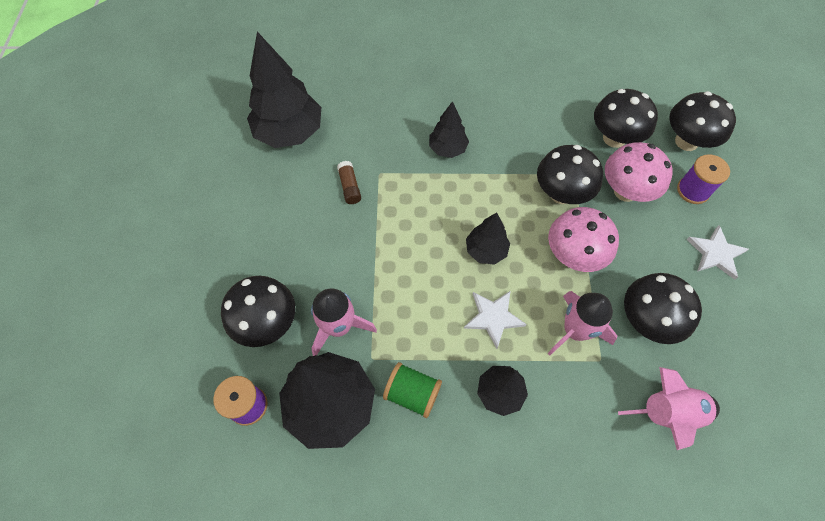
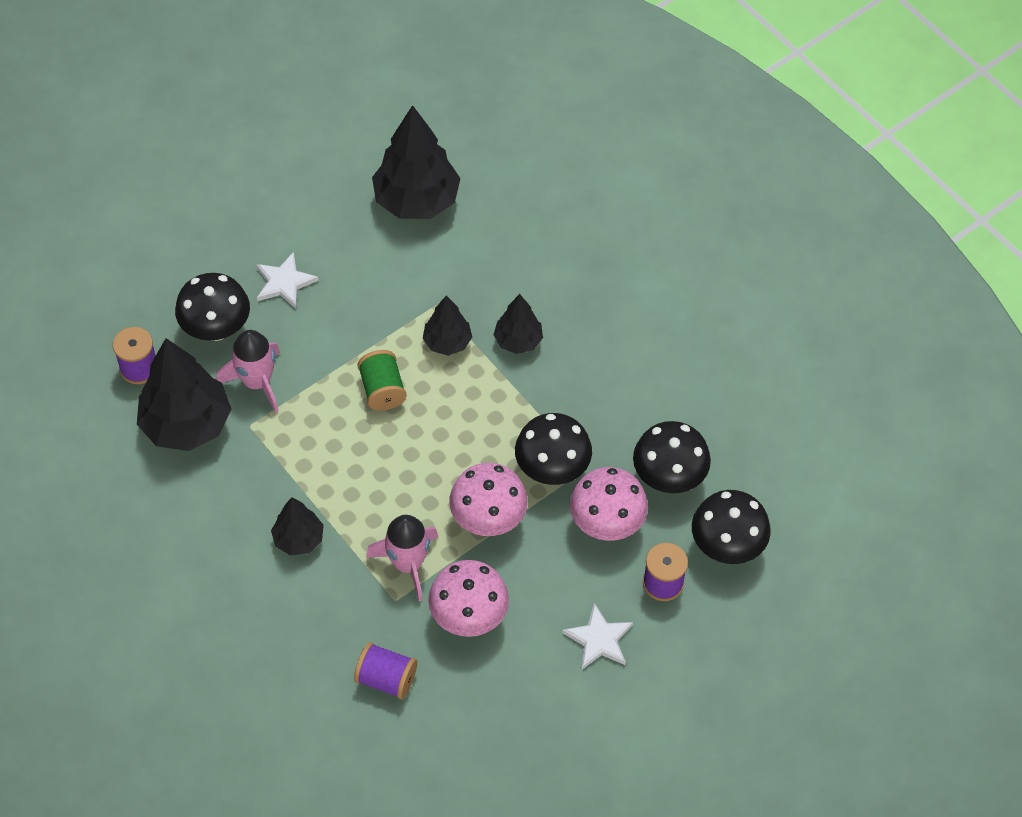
camera: 50 degrees right, 5 degrees down
(349, 187) = (401, 291): brown glue stick -> none
(412, 393) = (244, 475): green spool -> green spool (382, 390)
(486, 250) = (429, 444): black tree -> black tree (447, 342)
(493, 318) = (365, 492): white star -> white star (284, 282)
(646, 320) = (468, 616): black mushroom -> pink mushroom
(667, 414) = (386, 679): pink rocket -> purple spool

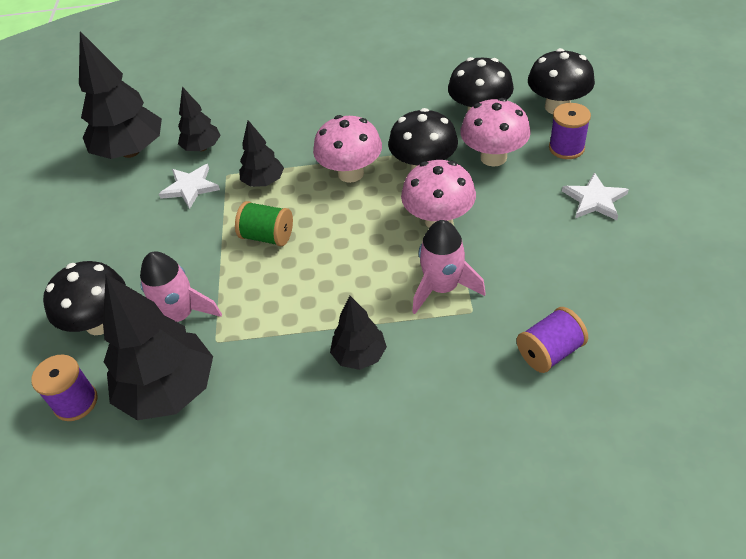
camera: 50 degrees left, 10 degrees down
(284, 282) = (110, 257): white star -> white star (190, 187)
(468, 616) = (521, 269): pink mushroom -> pink mushroom (351, 173)
(518, 341) = (300, 144): black tree -> black tree (202, 148)

